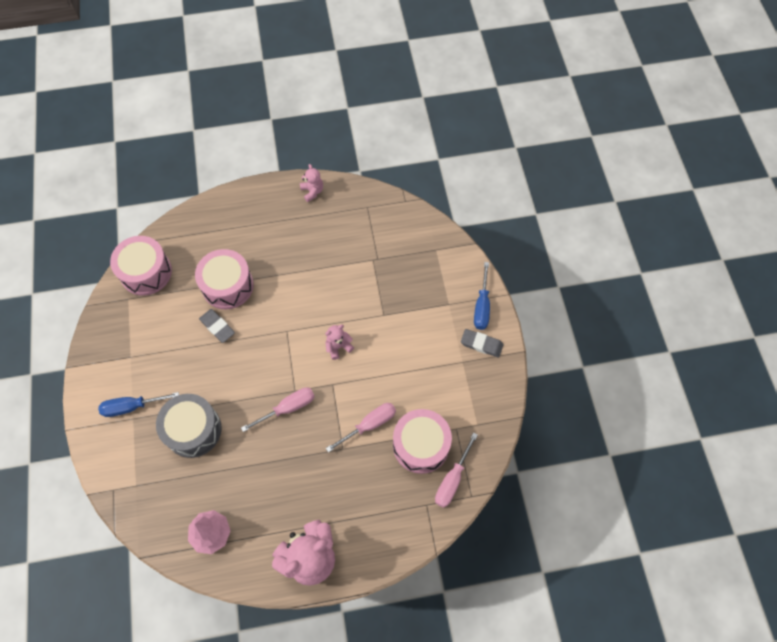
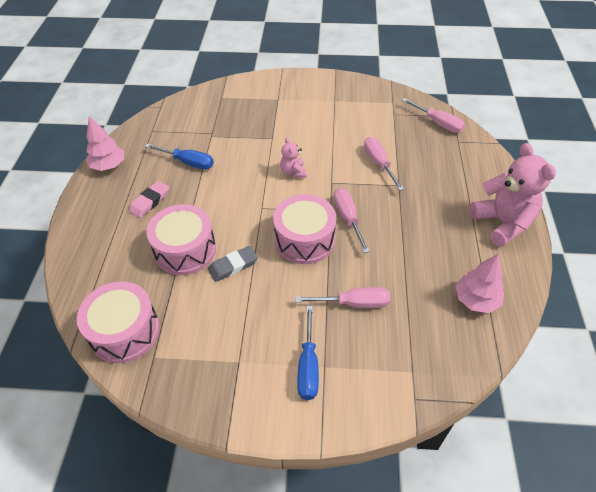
camera: 75 degrees left, 15 degrees down
(193, 430) = (353, 303): grey drum -> pink screwdriver
(276, 240) = (150, 201): none -> pink eraser
(312, 191) = (108, 165): pink teddy bear -> pink tree
(421, 445) = (404, 136): pink drum -> pink drum (304, 240)
(481, 344) = (322, 88): grey eraser -> none
(482, 306) = (287, 82): blue screwdriver -> blue screwdriver (188, 162)

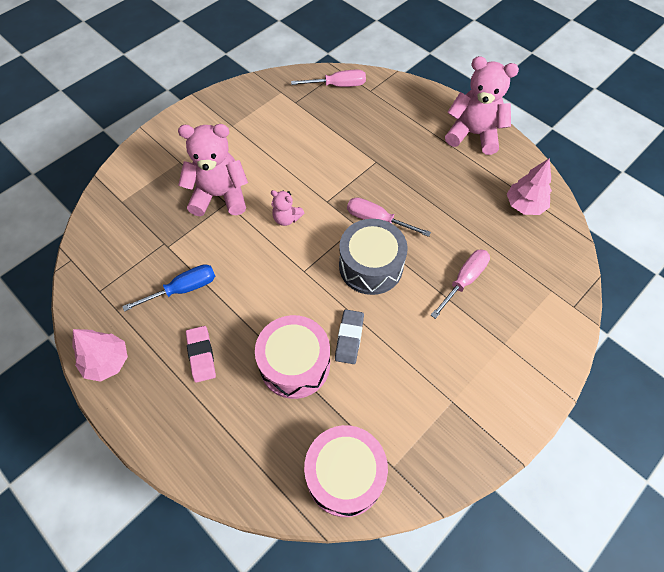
camera: 50 degrees left, 10 degrees up
(273, 132) = (219, 196): none -> pink teddy bear
(304, 240) = (371, 266): pink drum -> grey drum
(308, 366) = (495, 354): blue screwdriver -> none
(379, 164) = (340, 155): pink screwdriver -> none

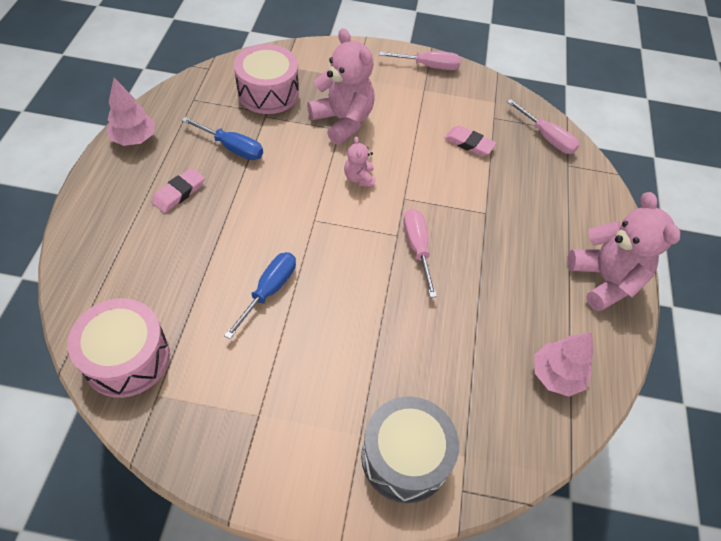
camera: 50 degrees right, 5 degrees down
(295, 364) = (213, 262): pink drum -> pink drum (268, 92)
(307, 132) = (469, 144): none -> pink eraser
(349, 338) = (269, 291): grey eraser -> blue screwdriver
(371, 266) = (360, 269): grey drum -> grey drum (405, 457)
(464, 281) = (407, 359): pink screwdriver -> pink screwdriver (428, 66)

